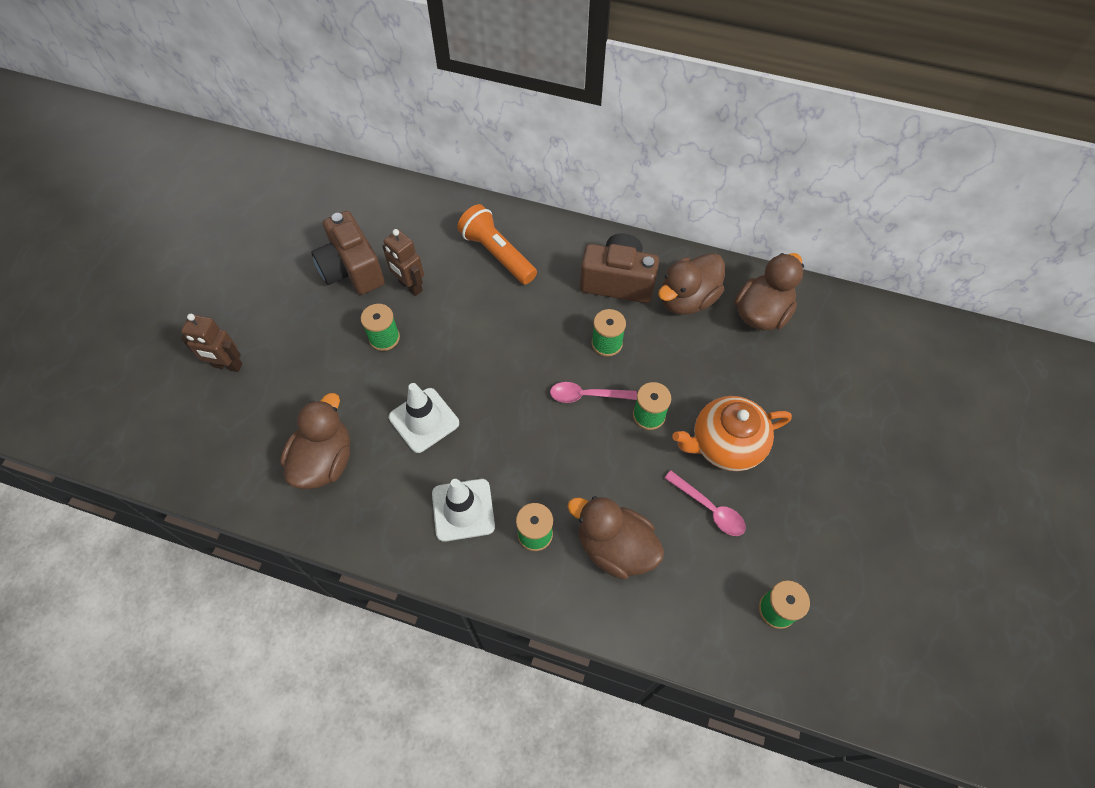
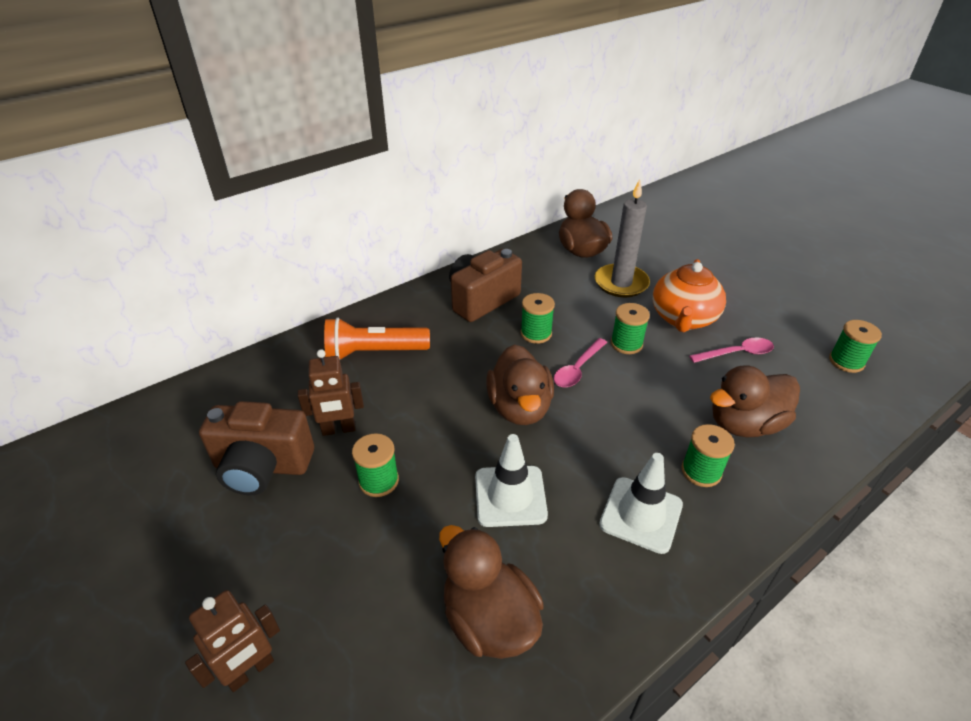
camera: 55 degrees left, 20 degrees down
(687, 299) = (535, 276): brown duck -> brown duck (519, 408)
(737, 370) = (621, 283): none -> grey candle

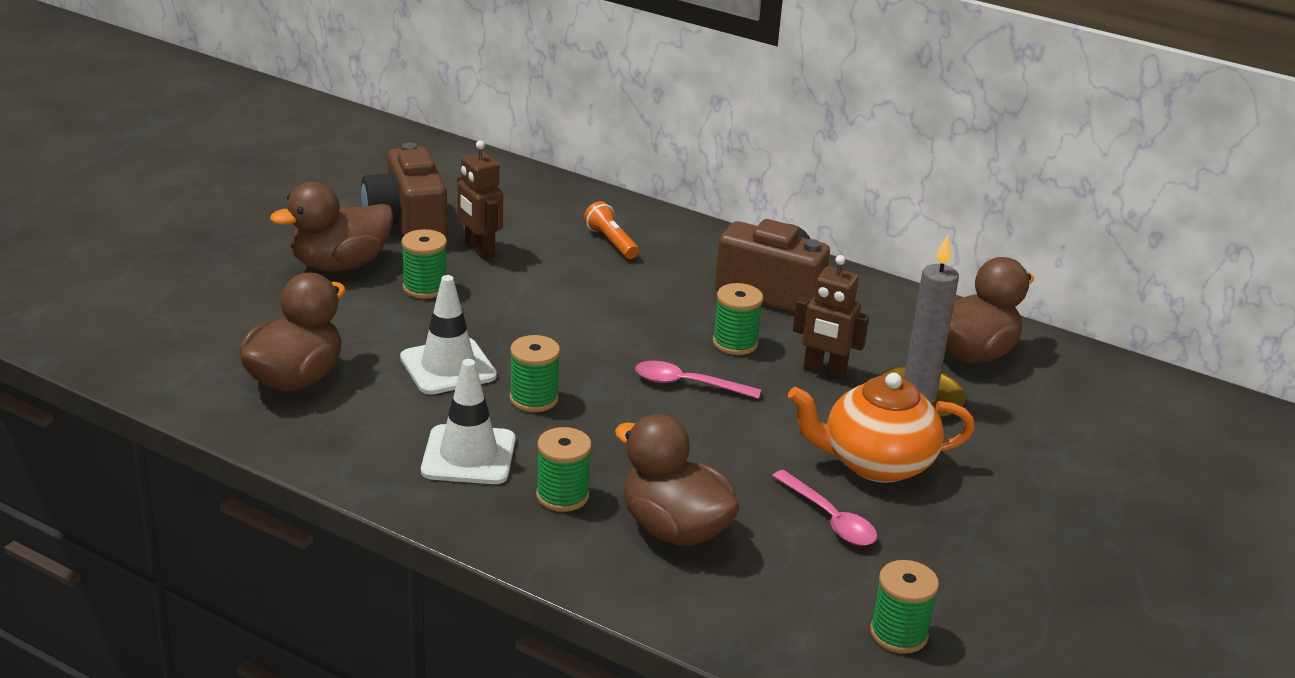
camera: 65 degrees right, 10 degrees down
(250, 671) = (204, 276): brown robot -> brown robot (824, 371)
(374, 352) = (611, 242): orange flashlight -> orange flashlight, size x0.58
(519, 408) = (586, 352): brown duck -> brown duck (340, 265)
(626, 344) = (771, 417): green spool -> green spool (533, 399)

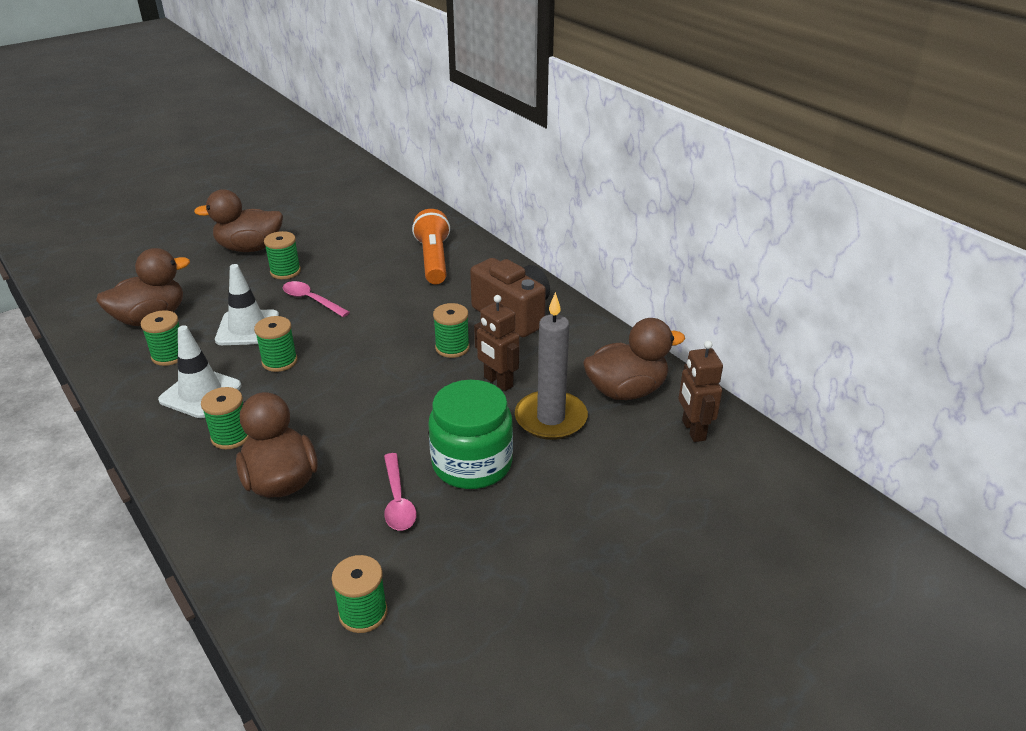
camera: 25 degrees right, 5 degrees up
(375, 420) = (169, 355): none -> green spool
(407, 224) = (315, 228): brown camera -> none
(479, 250) = (343, 252): brown robot -> brown robot (693, 430)
(611, 242) = (434, 260): orange flashlight -> orange flashlight, size x1.71
(687, 384) = (391, 372): pink spoon -> pink spoon (311, 300)
(875, 463) = (472, 464): orange teapot -> green jar

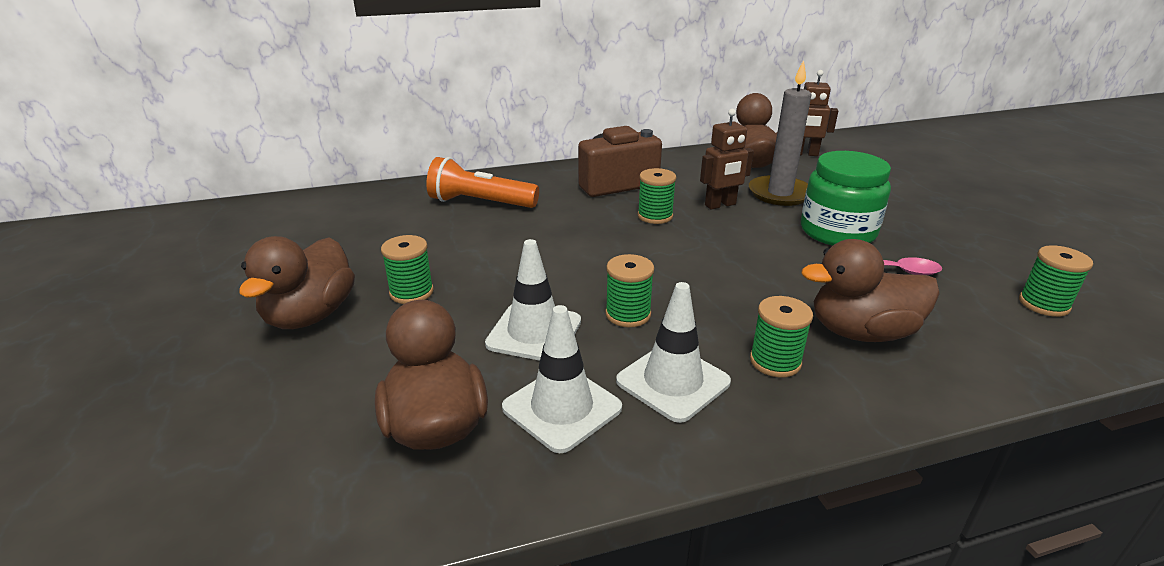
camera: 70 degrees left, 5 degrees down
(169, 355) = (562, 408): green spool -> white traffic cone
(311, 300) = (501, 281): pink spoon -> none

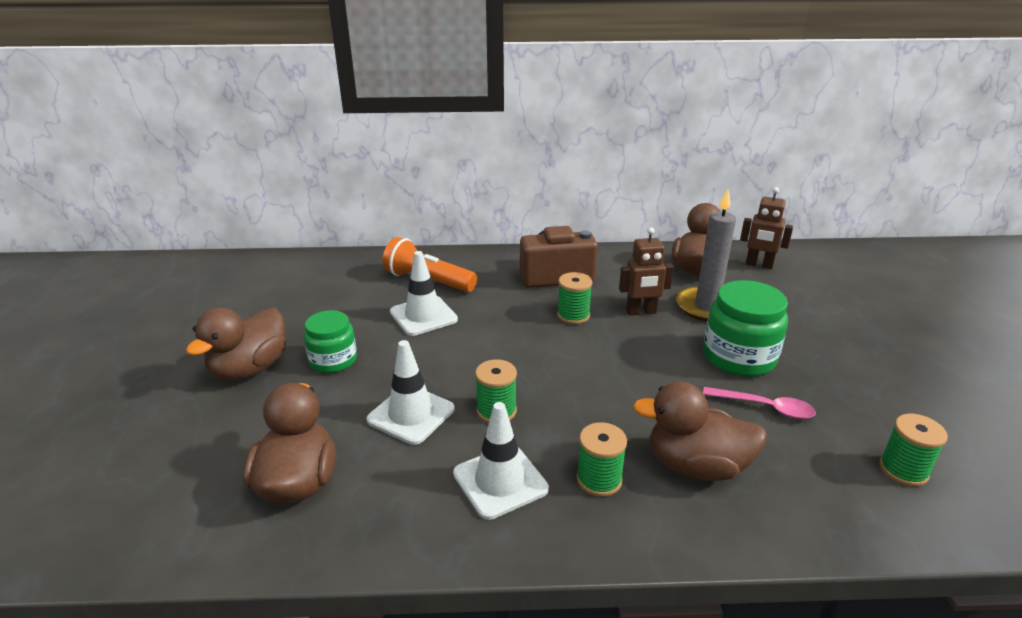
camera: 15 degrees right, 0 degrees up
(411, 292) = (333, 360): green spool -> green jar
(562, 408) = (399, 487): white traffic cone -> white traffic cone (423, 316)

